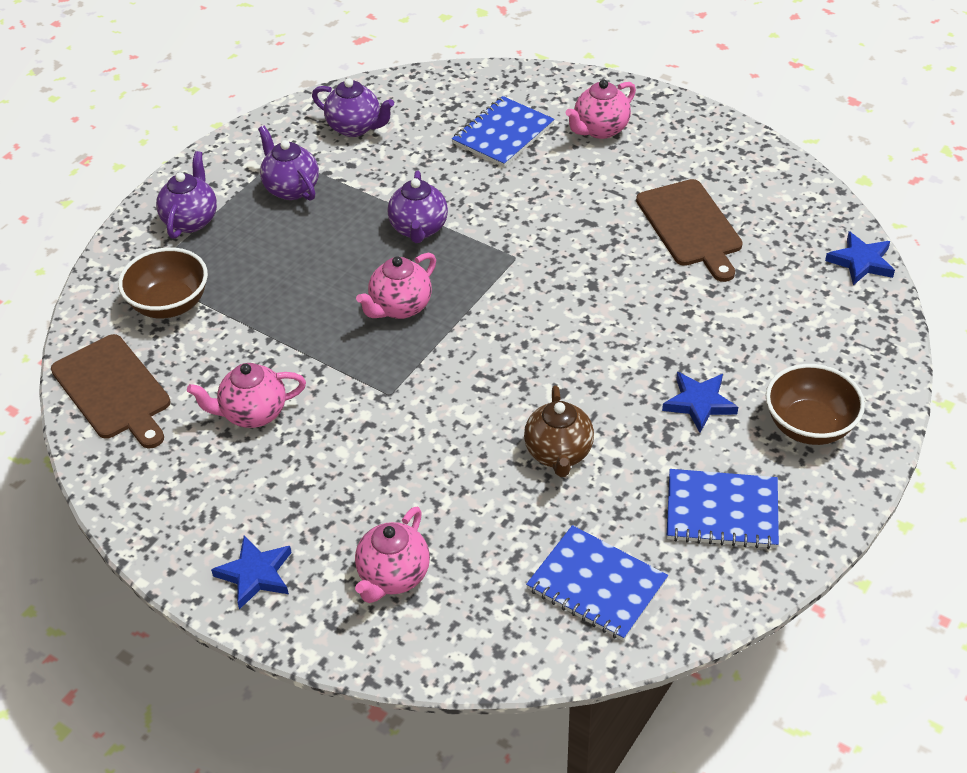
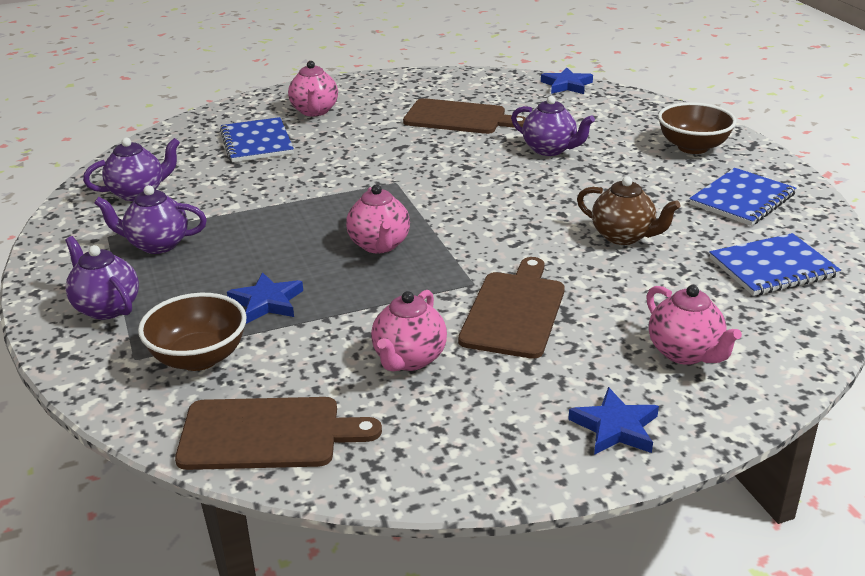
camera: 55 degrees left, 15 degrees down
(369, 440) = (515, 311): none -> brown cutting board
(419, 229) = (303, 207): purple teapot -> purple teapot (550, 149)
(699, 403) = (631, 172): blue star -> blue star (267, 302)

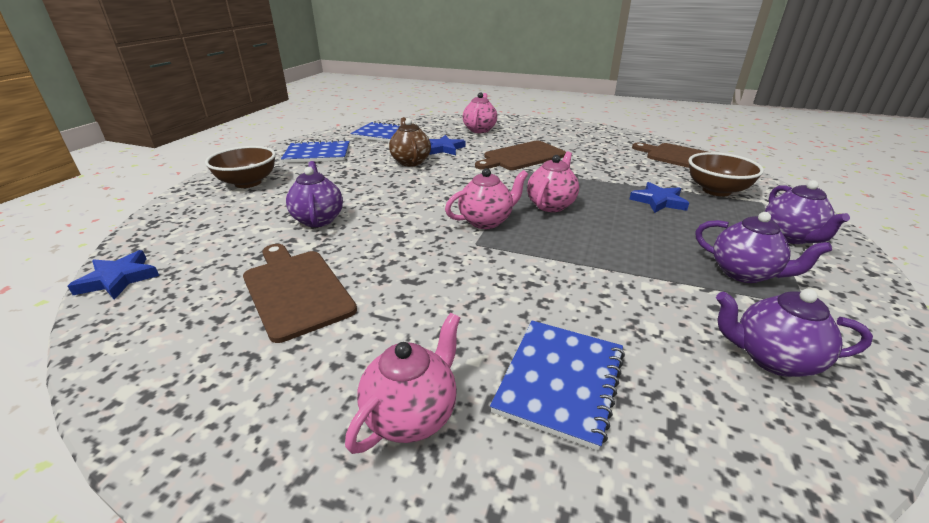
camera: 140 degrees left, 0 degrees up
(409, 359) = (596, 158): pink teapot -> pink teapot (486, 221)
(615, 427) = (541, 126): blue star -> blue star (444, 148)

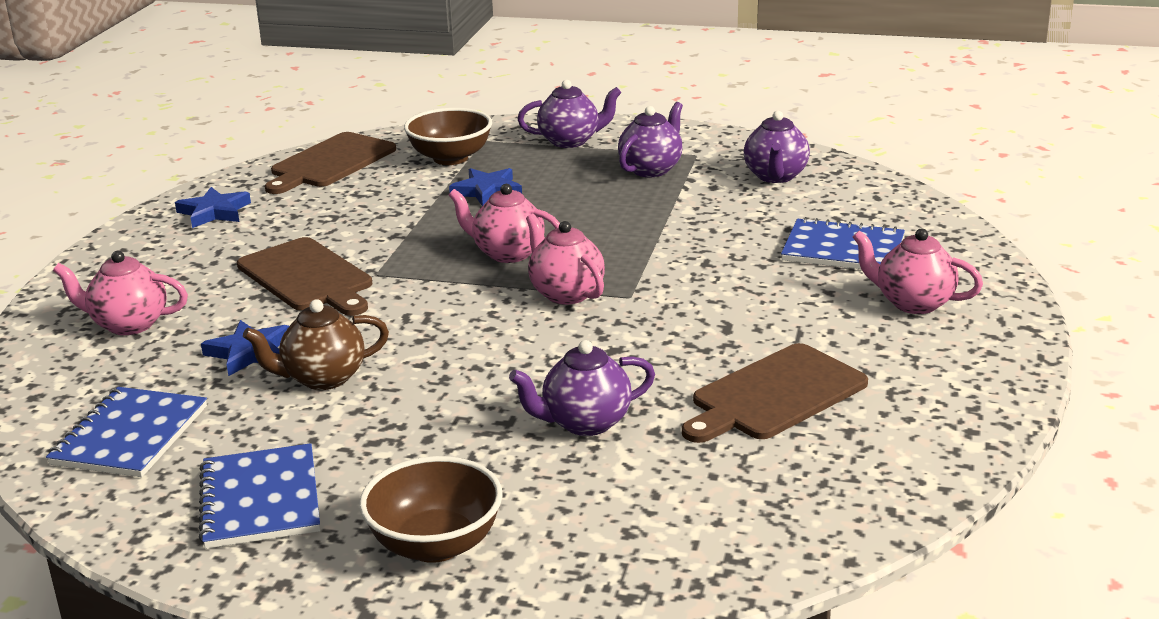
camera: 95 degrees left, 5 degrees down
(118, 279) = (808, 544): blue star -> blue star (214, 212)

